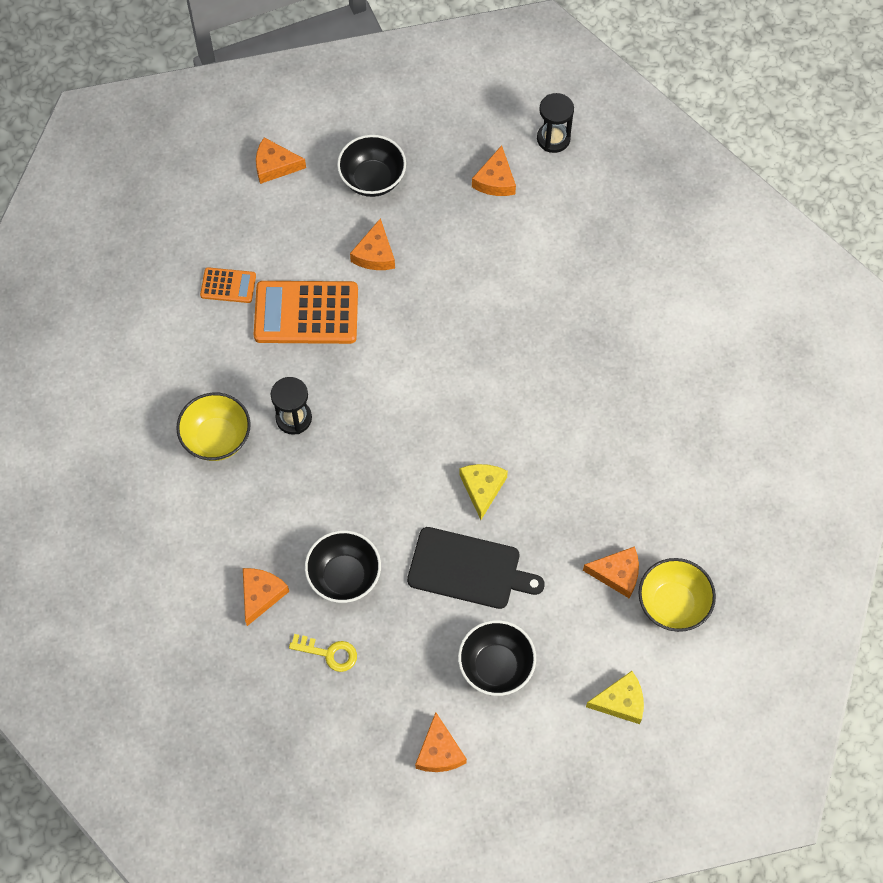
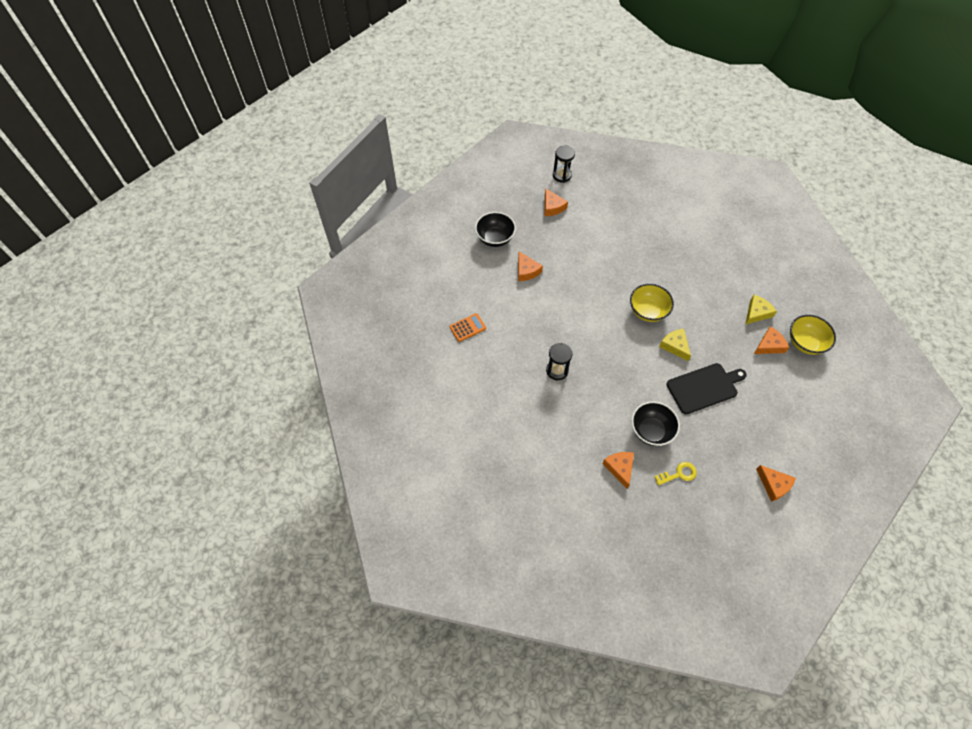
camera: 35 degrees left, 5 degrees down
(217, 438) = (527, 405): yellow bowl -> yellow bowl (647, 311)
(275, 166) = (441, 259): orange cheese -> none
(306, 313) = (518, 317): orange calculator -> none
(496, 666) = (759, 425): black bowl -> none
(620, 701) = (827, 402): yellow cheese -> yellow cheese (756, 313)

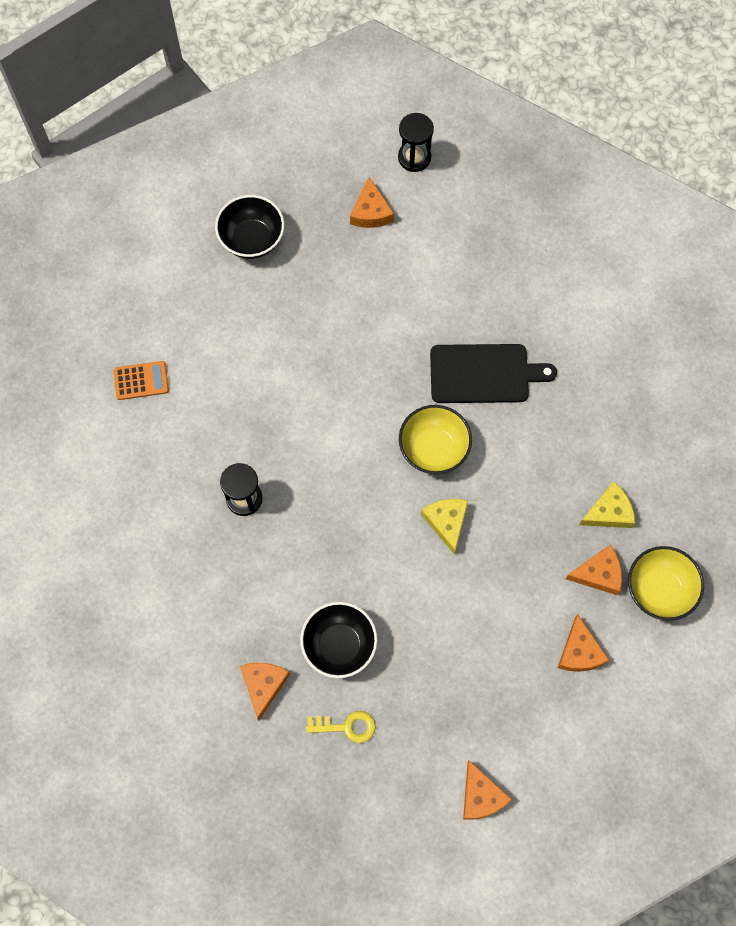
camera: 20 degrees right, 10 degrees up
(526, 271) = (276, 313): orange cheese -> orange cheese (579, 651)
(704, 387) = (456, 606): black cutting board -> black cutting board (484, 374)

